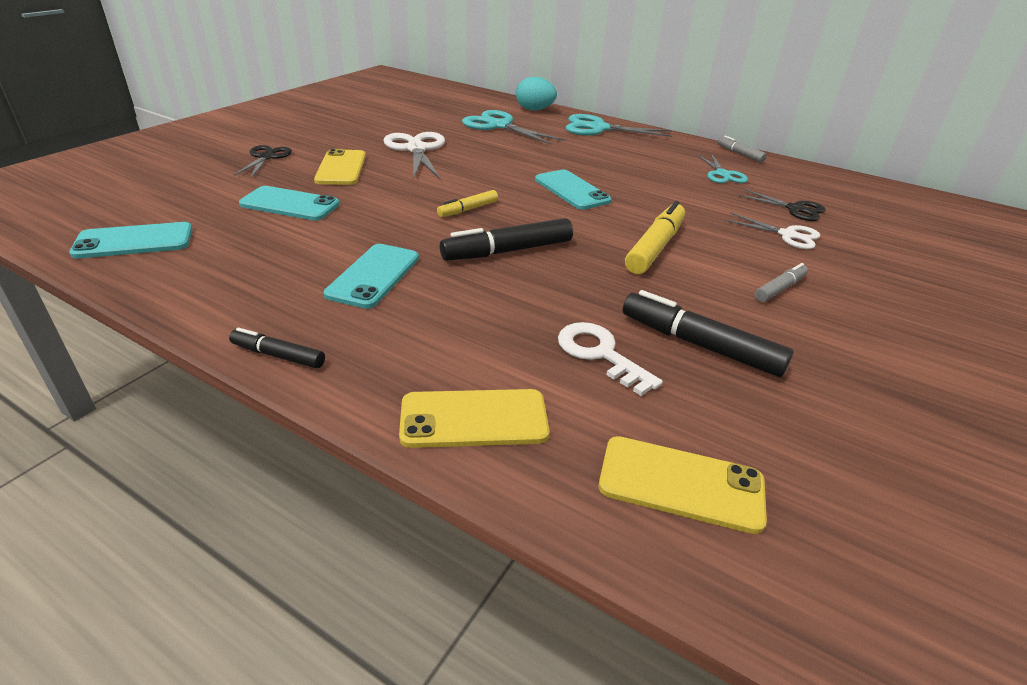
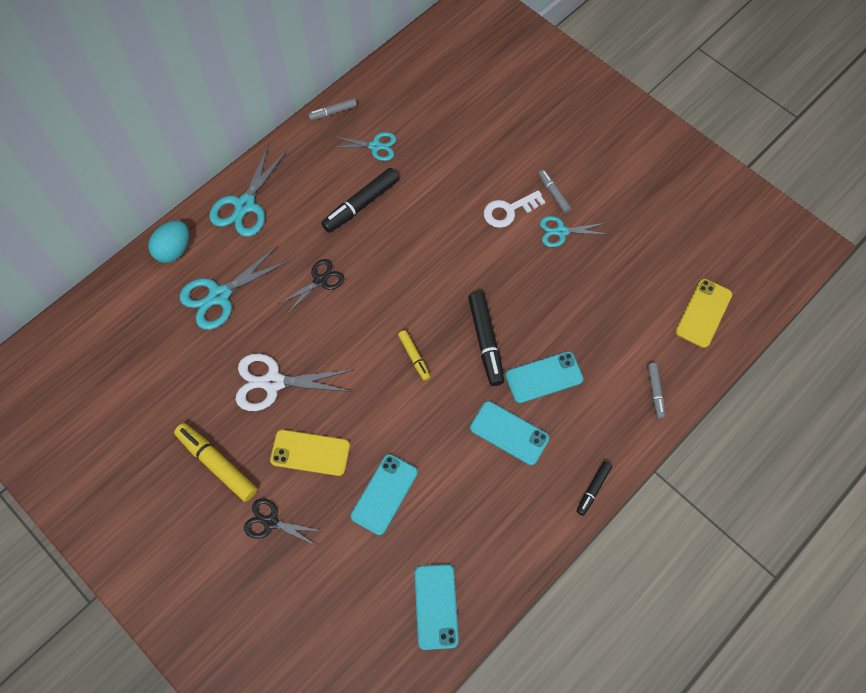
camera: 75 degrees left, 30 degrees up
(474, 419) = (655, 392): yellow phone -> grey marker
(572, 190) = (389, 271): turquoise phone -> turquoise phone (544, 377)
(600, 354) = (609, 317): white key -> white key (509, 211)
(655, 247) = (492, 244): yellow marker -> yellow marker (217, 464)
(700, 345) = (605, 263): black marker -> black marker (361, 204)
(721, 299) = (561, 231): none -> turquoise scissors
(787, 235) = (486, 153): white scissors -> none
(795, 209) = (446, 127): black scissors -> black scissors (320, 280)

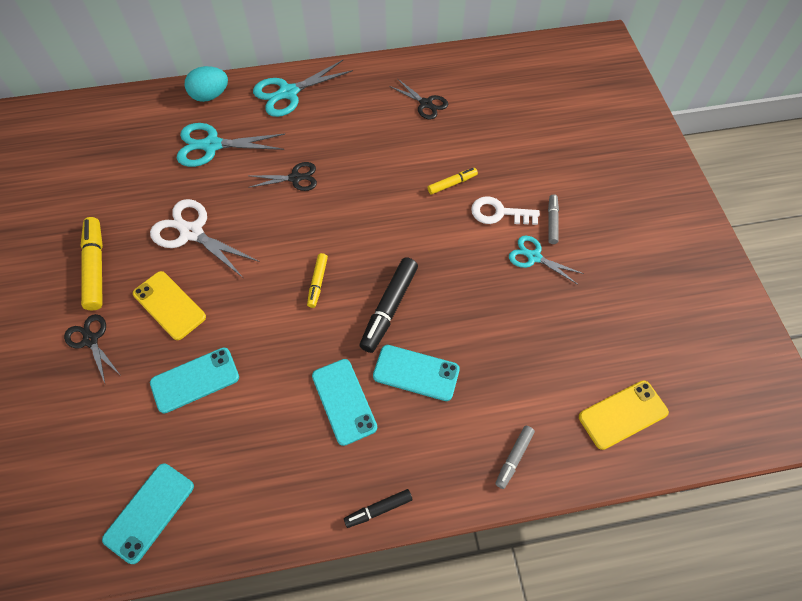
camera: 35 degrees right, 5 degrees down
(333, 112) = (413, 63): grey marker -> none
(361, 204) = (377, 140): black marker -> none
(375, 146) = (426, 104): turquoise scissors -> black scissors
(453, 207) = (452, 184): none -> yellow marker

